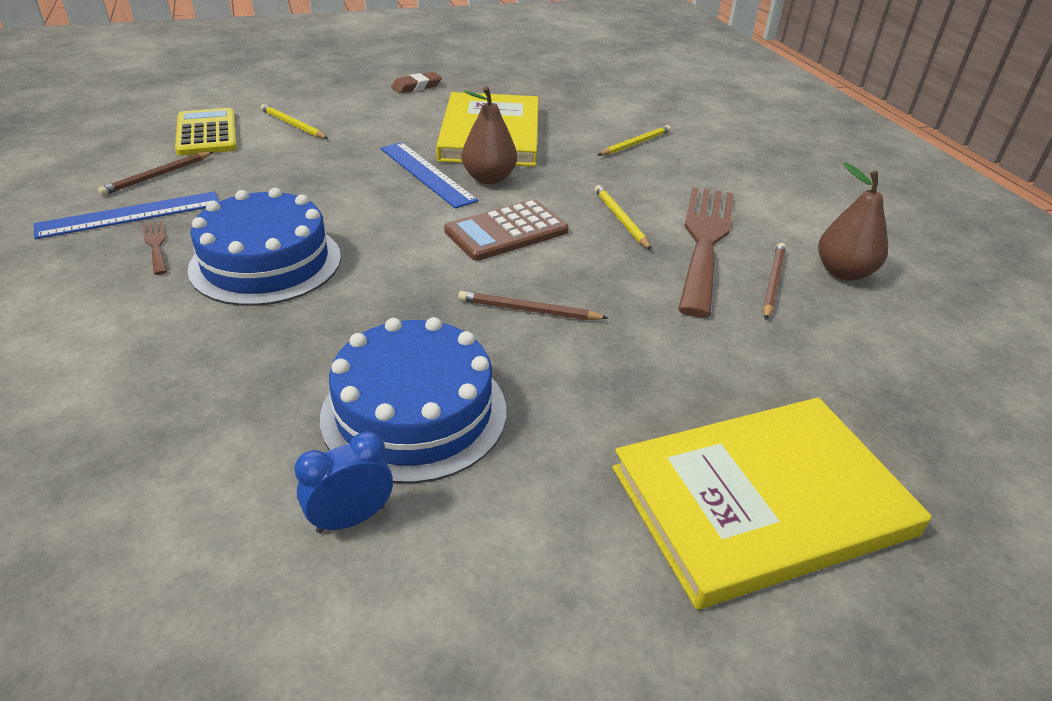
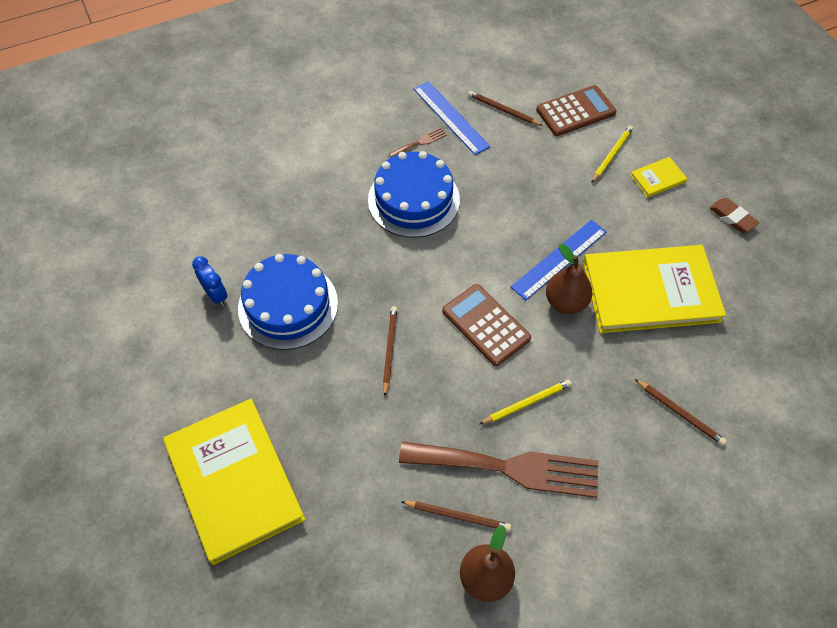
camera: 85 degrees right, 20 degrees up
(207, 133) = (575, 111): yellow calculator -> brown calculator
(344, 108) = (657, 178): none -> yellow book
(635, 144) = (680, 413): yellow pencil -> brown pencil

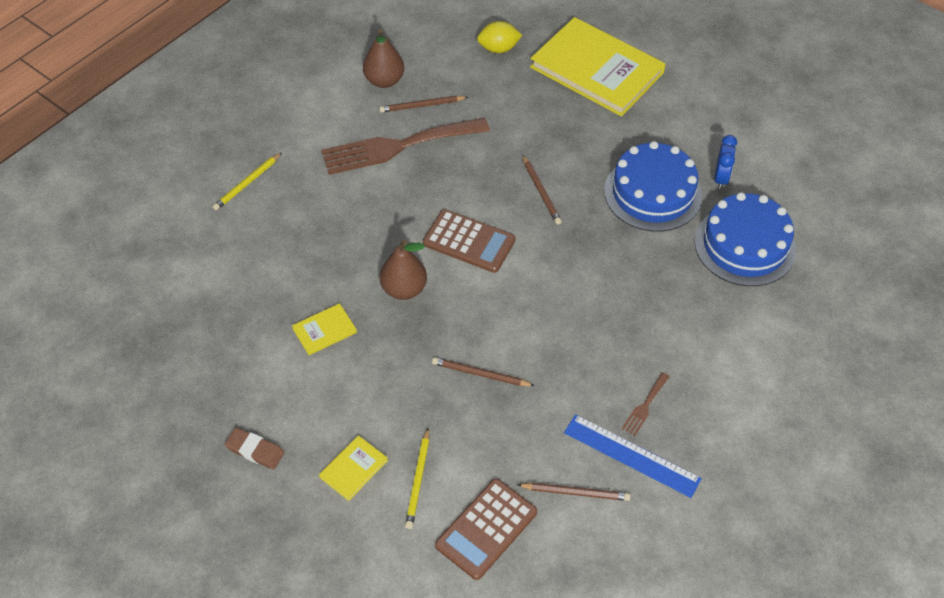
camera: 155 degrees right, 5 degrees down
(216, 295) = (721, 178): blue clock -> blue clock turned 105 degrees counterclockwise
(323, 568) = (498, 49): none -> yellow lemon
(413, 200) = (608, 335): blue cake -> blue cake (745, 245)
(526, 403) = (403, 194): yellow pencil -> yellow pencil (247, 183)
(559, 259) = (427, 329): blue ruler -> none
(650, 291) = (324, 330): yellow book -> yellow book, size x0.41
(680, 413) = (269, 233): brown pencil -> brown pencil (480, 374)

